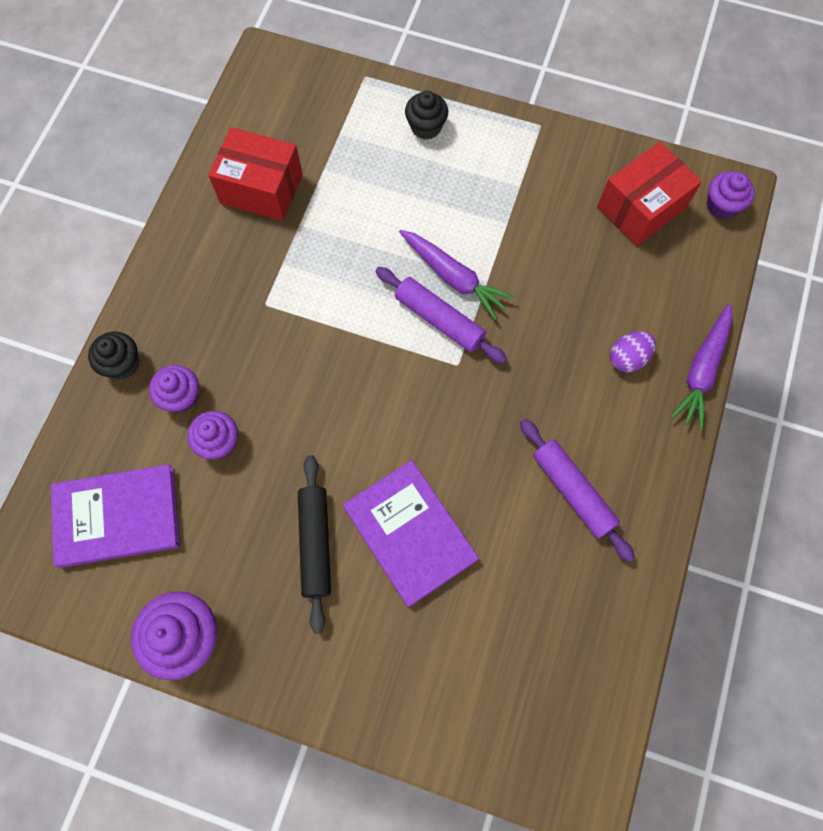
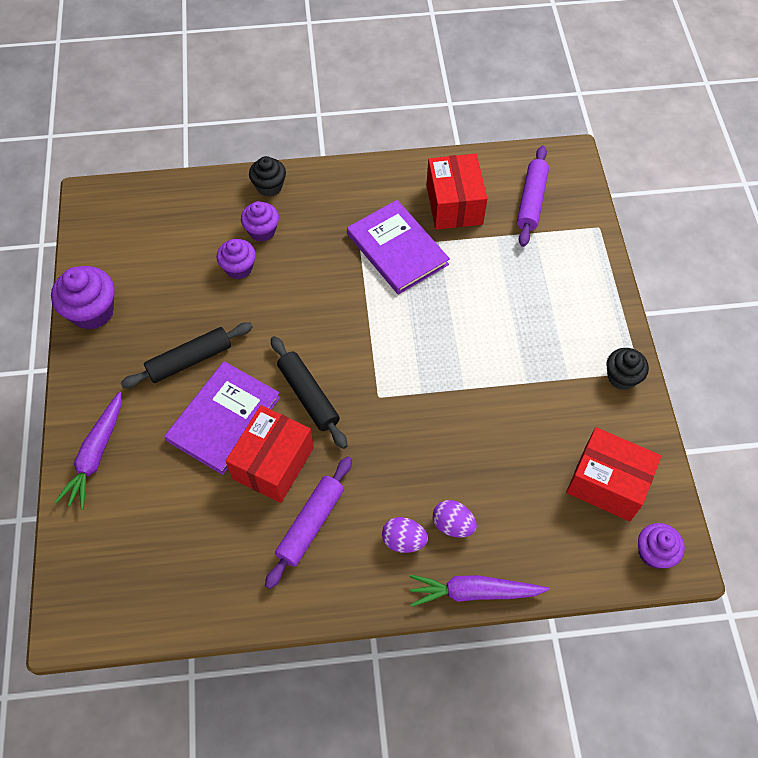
camera: 65 degrees right, 10 degrees down
(117, 516) = (159, 234): purple book -> purple book (397, 249)
(424, 433) = (308, 396): none -> black rolling pin
(426, 127) = (580, 288): black cupcake -> black cupcake (621, 377)
(439, 320) = (410, 368): purple rolling pin -> purple rolling pin (531, 201)
(453, 277) = (453, 363): purple carrot -> purple carrot (96, 455)
(487, 501) = (273, 463): none -> red box
(626, 410) = (403, 540): none -> purple egg

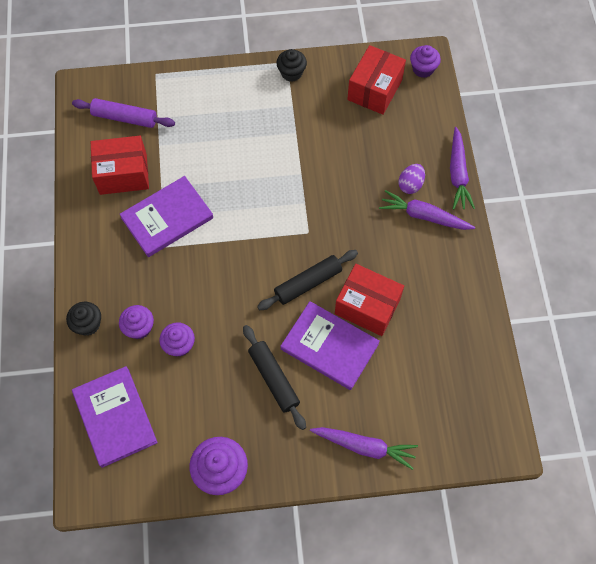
camera: 90 degrees left, 5 degrees up
(165, 216) = (115, 417): none -> purple book
(310, 524) = (415, 278): purple rolling pin -> none
(403, 540) = (424, 216): purple egg -> purple carrot

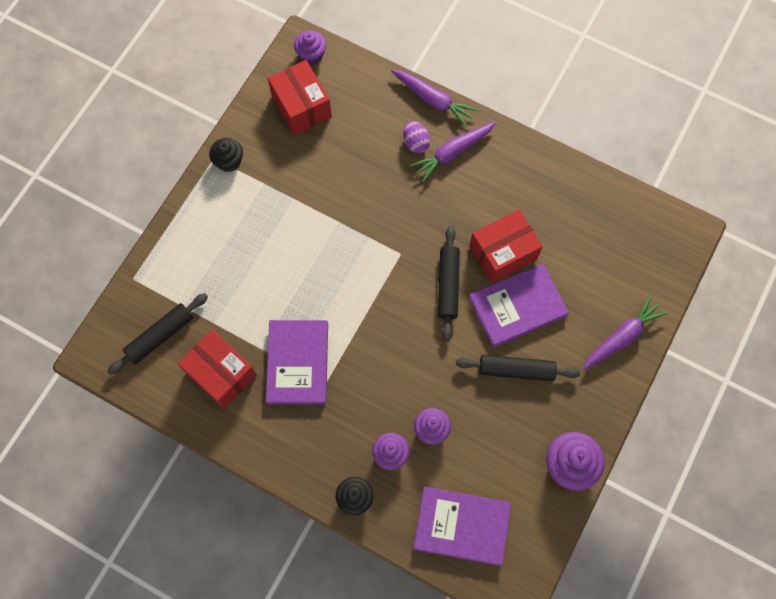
camera: 55 degrees left, 5 degrees up
(123, 174) = (221, 374): red box -> red box turned 75 degrees counterclockwise
(125, 118) = (160, 336): purple rolling pin -> black rolling pin

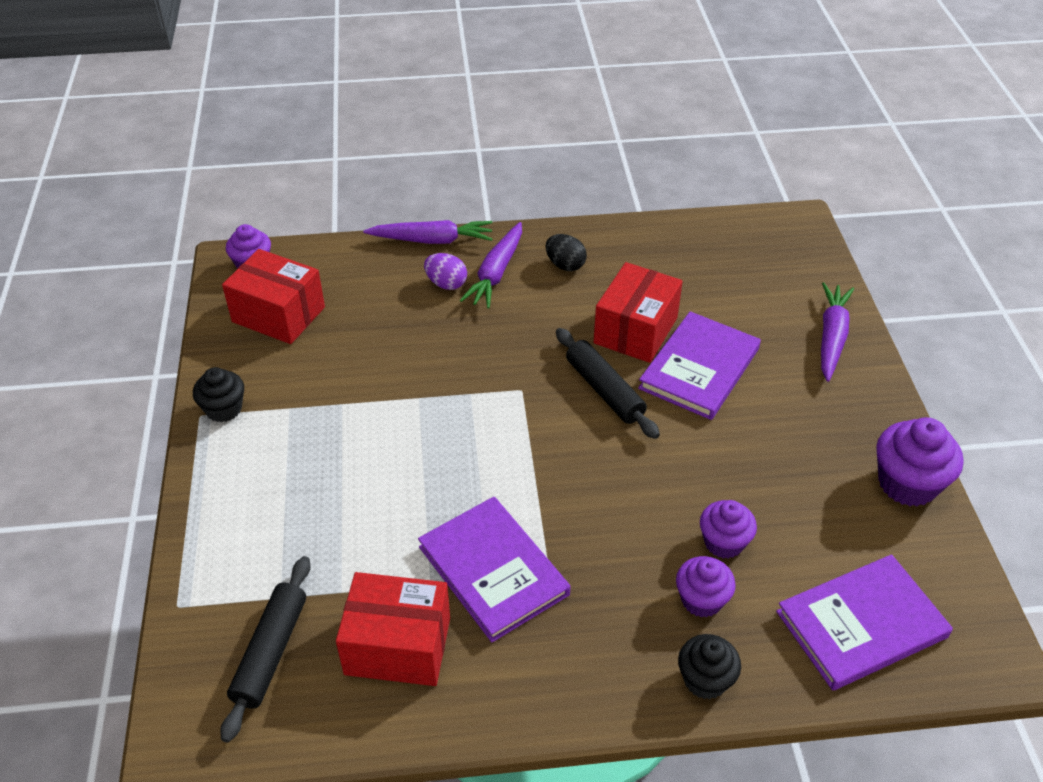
camera: 35 degrees left, 25 degrees down
(501, 173) = (565, 265): none -> black egg
(516, 370) = (758, 427): black rolling pin -> none

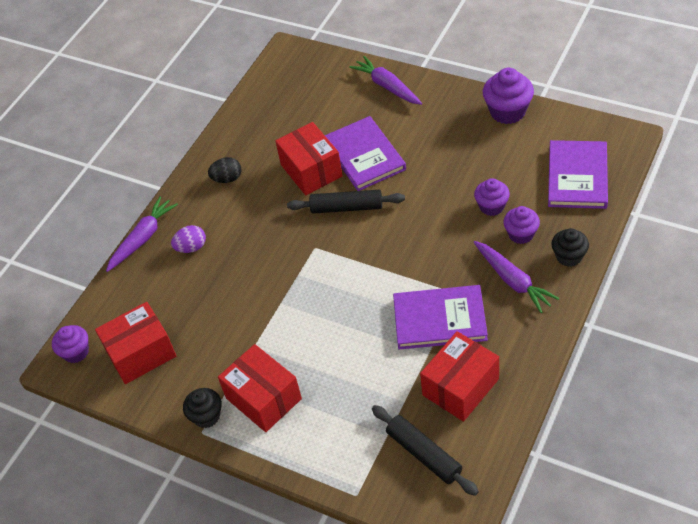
camera: 50 degrees left, 5 degrees up
(274, 448) = (263, 398): none -> red box
(496, 273) = (204, 217): purple carrot -> purple carrot (513, 280)

